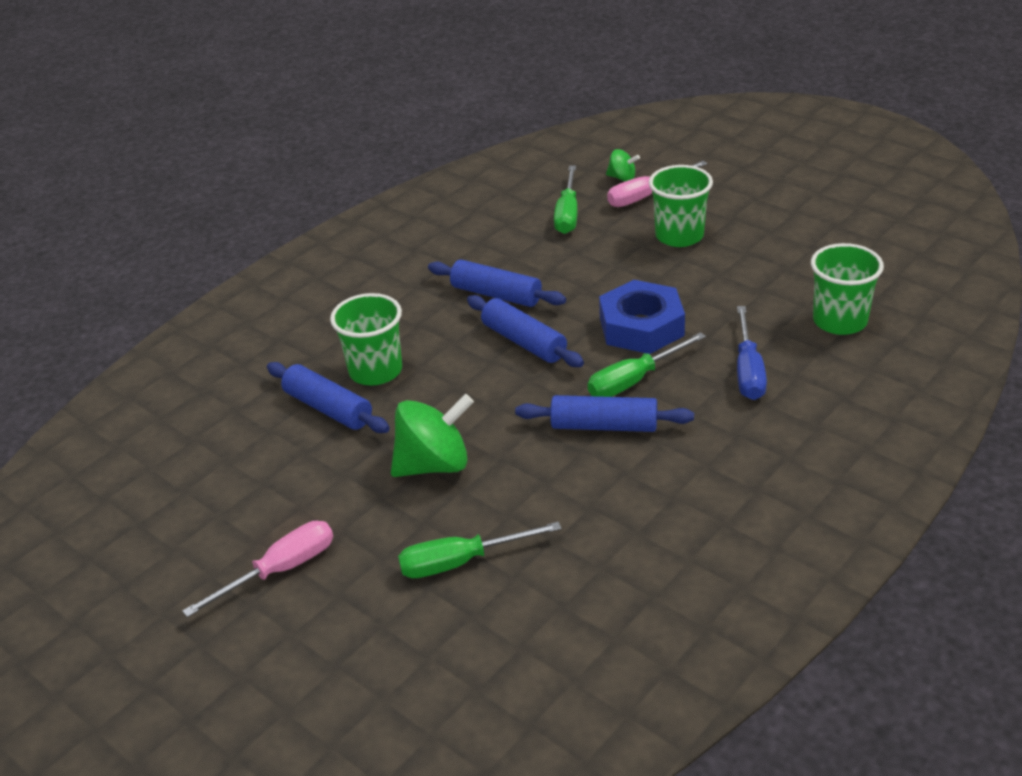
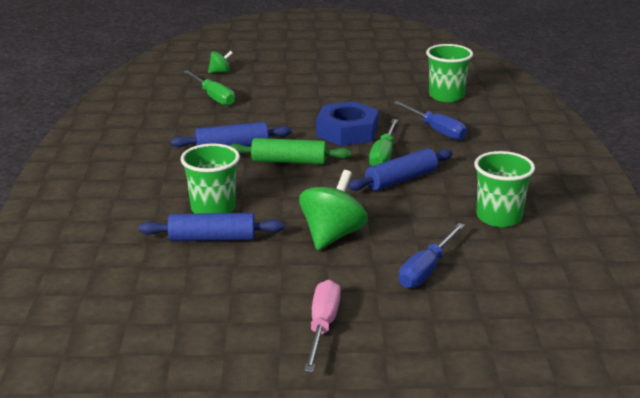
camera: 45 degrees left, 10 degrees down
(461, 562) = (426, 270): green screwdriver -> blue screwdriver
(524, 342) = (289, 161): blue rolling pin -> green rolling pin
(646, 196) = (249, 76): pink screwdriver -> none
(679, 236) = (300, 87): green cup -> green cup (499, 217)

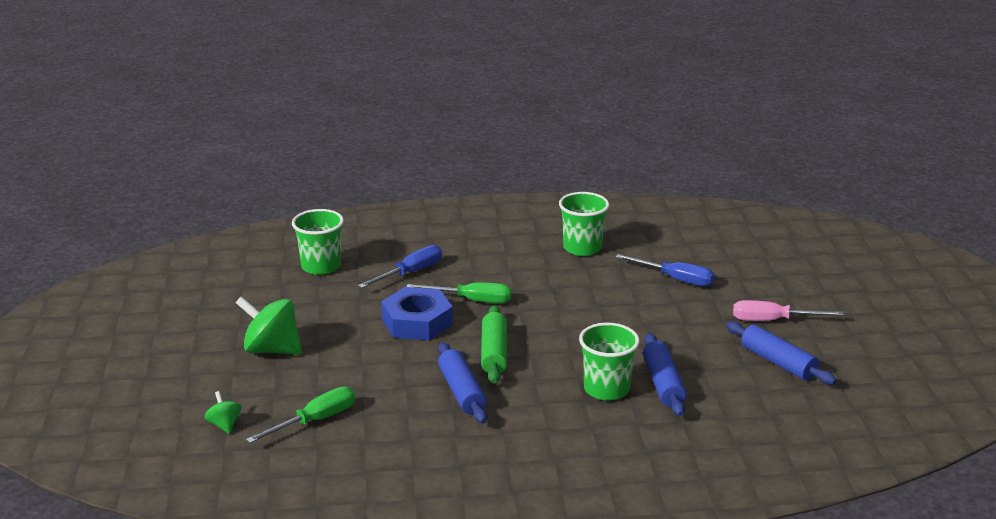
camera: 95 degrees left, 0 degrees up
(332, 235) = (636, 322): green spinning top -> green spinning top (272, 349)
(401, 180) = (523, 291): blue rolling pin -> blue rolling pin (778, 362)

